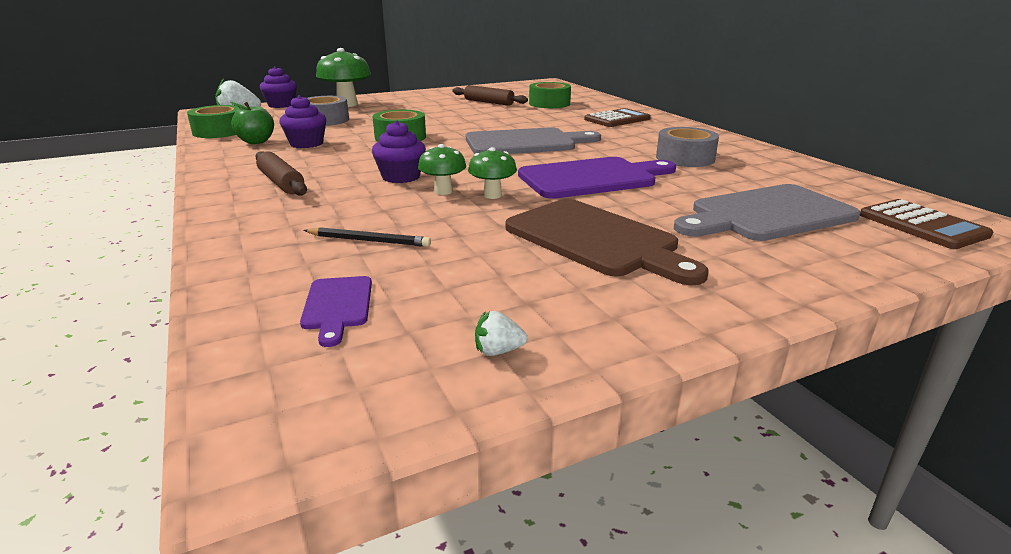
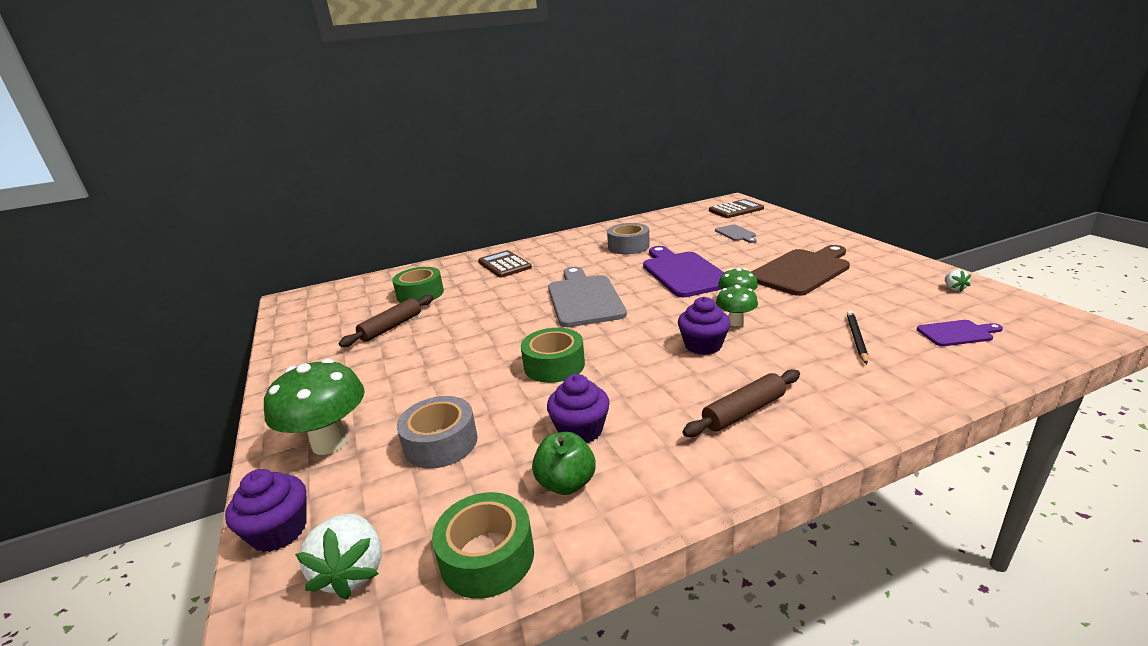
camera: 85 degrees left, 0 degrees up
(767, 214) = (736, 234): grey cutting board -> grey cutting board, size x0.48

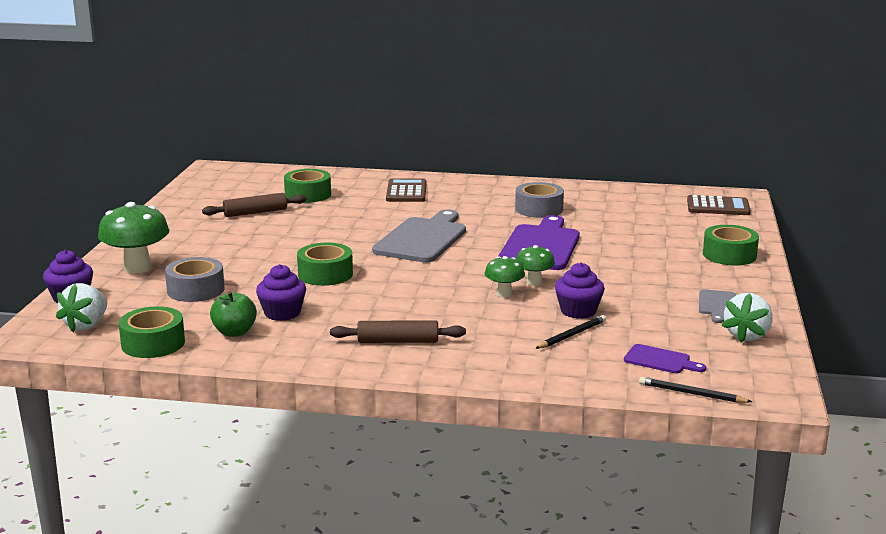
camera: 30 degrees right, 5 degrees down
(703, 345) = (448, 299): purple cupcake -> purple cupcake (578, 311)
(736, 234) = (663, 229): grey cutting board -> grey cutting board (717, 305)
(801, 271) = (646, 279): brown cutting board -> none
(811, 237) = (729, 255): none -> green tape
(953, 288) = (747, 335): white strawberry -> white strawberry, size x2.00
(1043, 353) = (692, 393): none -> black pencil

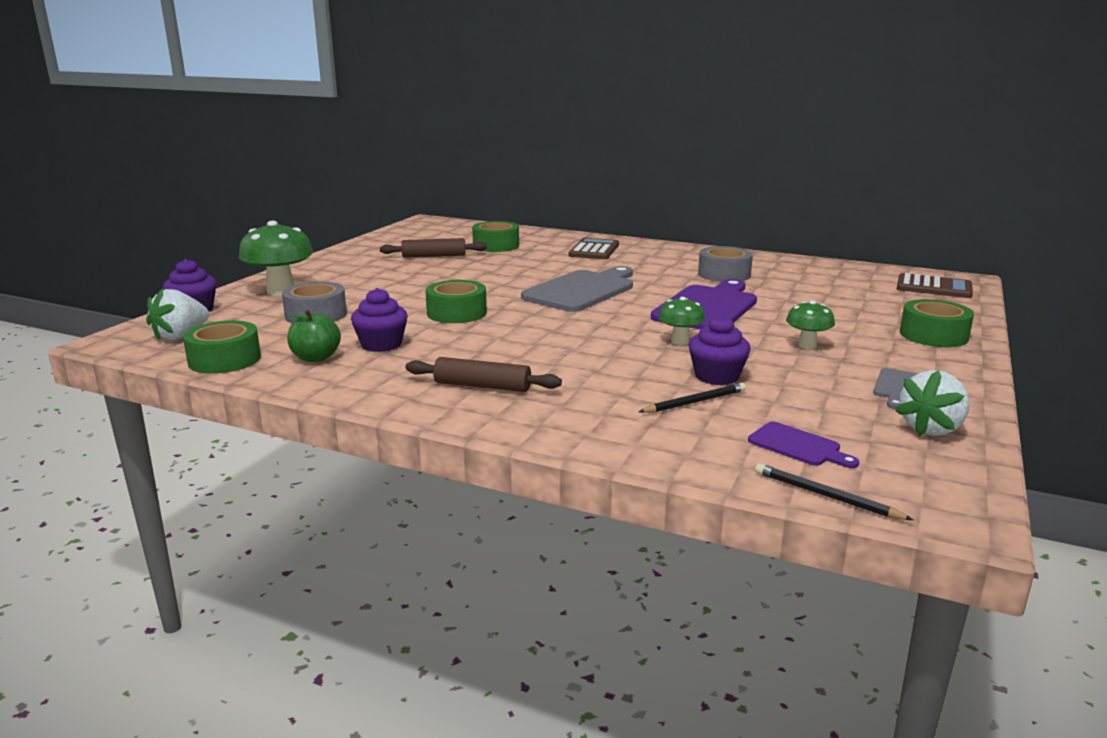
camera: 15 degrees right, 0 degrees up
(504, 294) = (638, 350): green mushroom -> green mushroom (807, 345)

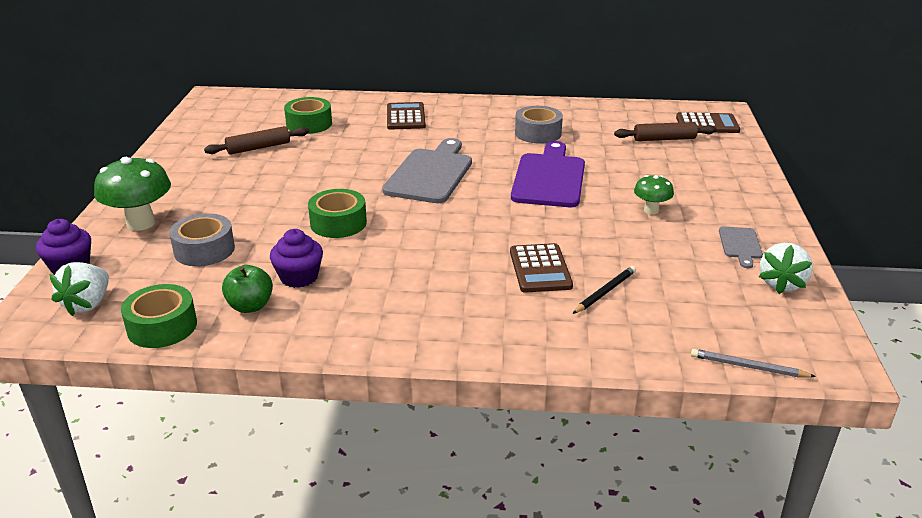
camera: 20 degrees left, 10 degrees up
(482, 386) = (426, 310): brown rolling pin -> brown rolling pin (664, 139)
(635, 373) = (540, 269): none -> brown calculator
(680, 341) = (552, 224): green mushroom -> none
(716, 376) = (604, 259): purple cupcake -> none
(798, 446) = (703, 322): purple cutting board -> none
(826, 496) = (748, 367): black pencil -> grey pencil
(933, 335) = (734, 181): green tape -> none

